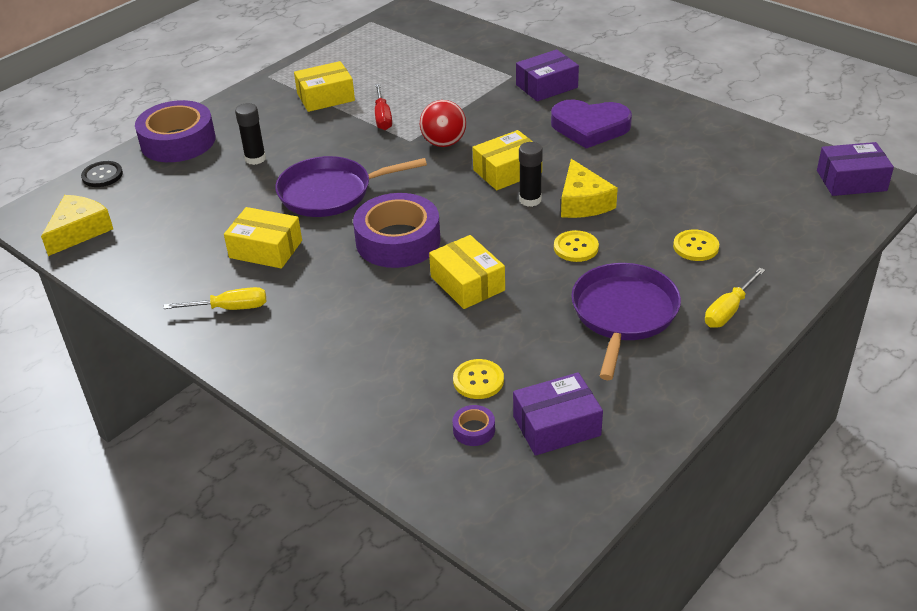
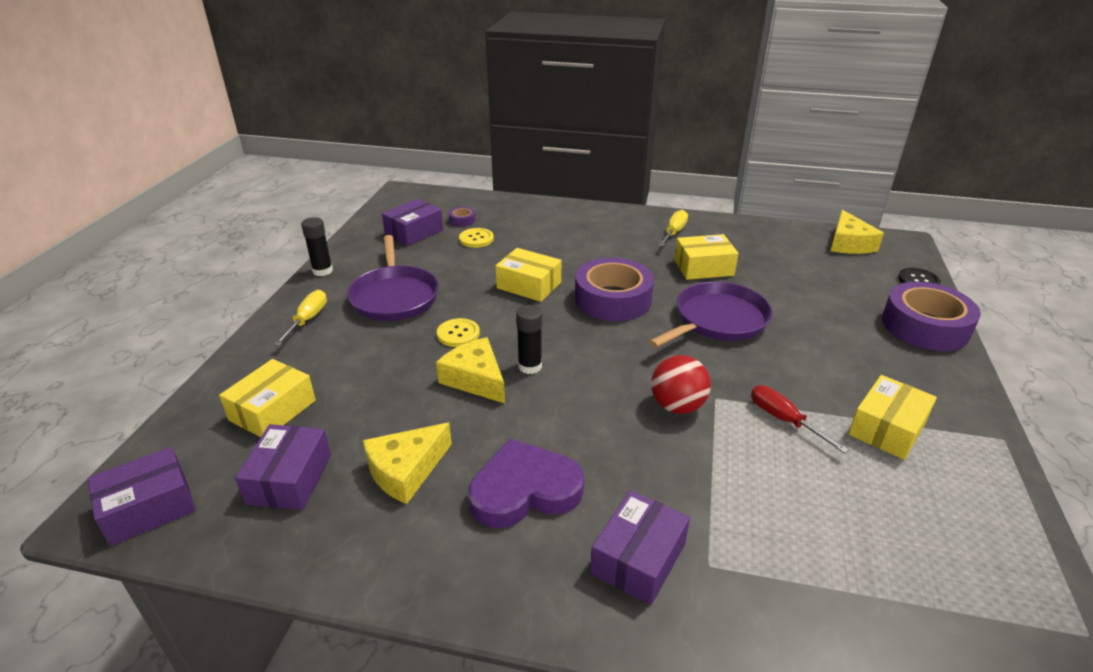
camera: 150 degrees right, 5 degrees down
(229, 308) = (674, 232): yellow screwdriver -> yellow screwdriver turned 150 degrees clockwise
(255, 159) = (829, 331): black glue stick -> black glue stick (322, 271)
(507, 171) = (577, 391): yellow box -> yellow box (272, 410)
(665, 156) = (406, 471): none -> yellow cheese
(695, 247) = (345, 365): yellow button -> none
(749, 172) = (290, 479): none -> purple box

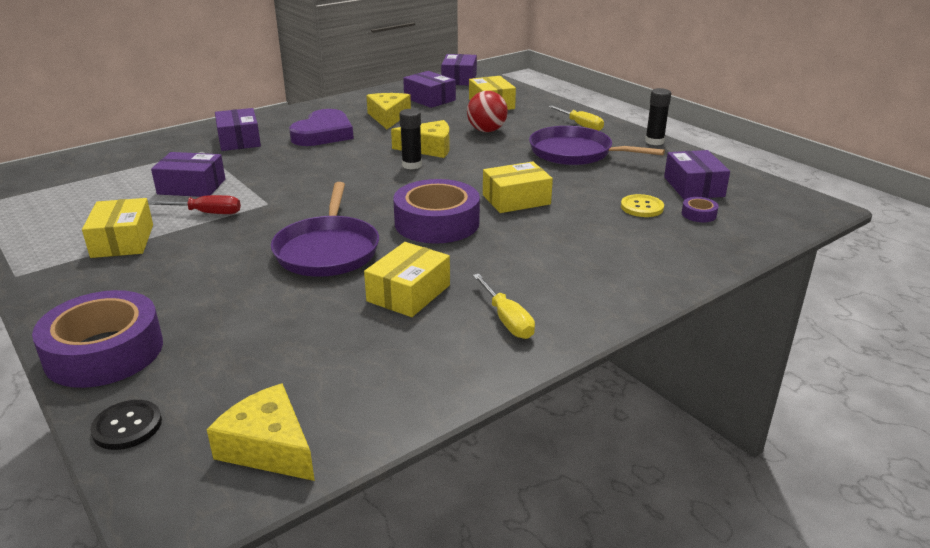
camera: 130 degrees right, 5 degrees down
(458, 334) = (488, 157): yellow button -> none
(677, 406) = (289, 189): red ball -> red ball (486, 130)
(774, 478) = (191, 187): none -> purple box

